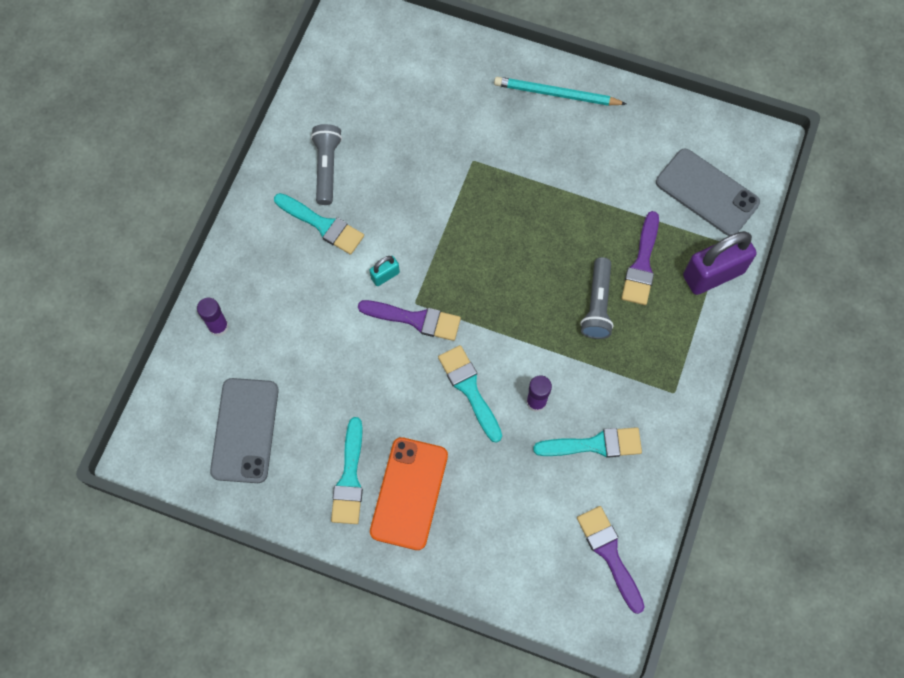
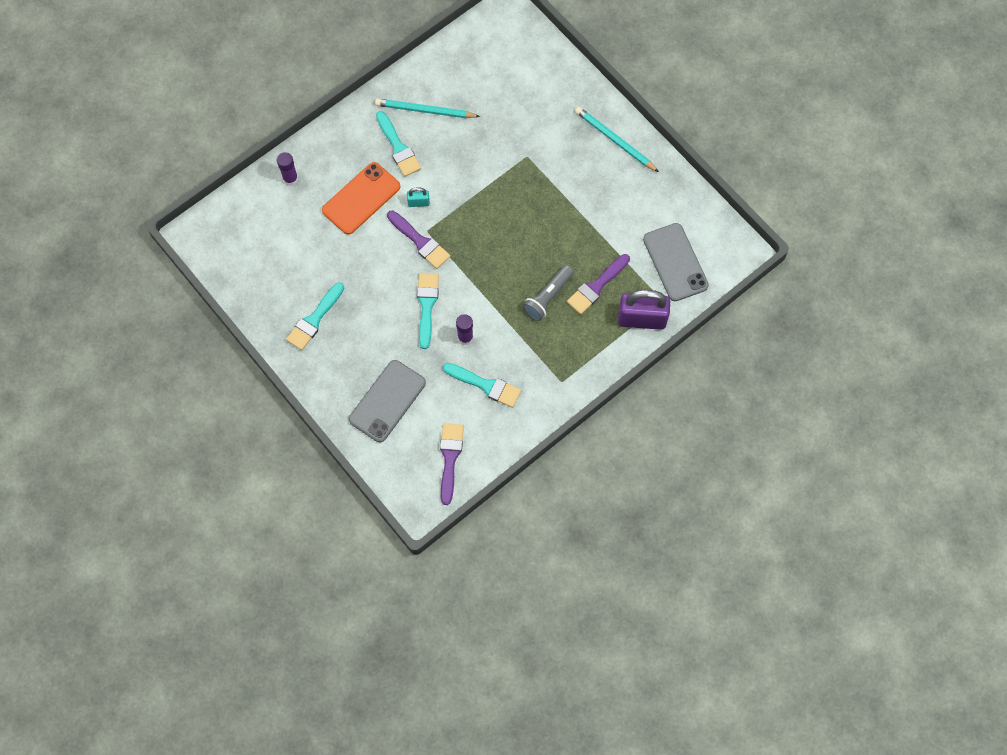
camera: 30 degrees right, 0 degrees up
(245, 430) = (267, 254): grey phone -> grey phone (387, 401)
(327, 168) = (425, 110): grey flashlight -> turquoise pencil
(409, 493) = (346, 349): orange phone -> orange phone (361, 198)

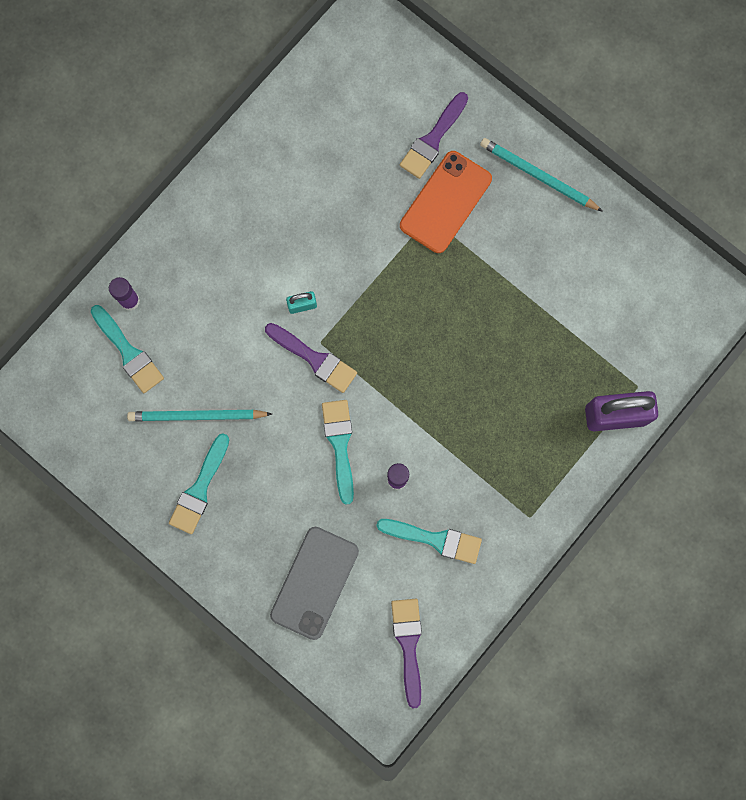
camera: 10 degrees left, 10 degrees up
(361, 198) = (227, 312): orange phone -> orange phone (445, 202)
(398, 147) = (261, 233): turquoise brush -> turquoise brush (128, 352)
(425, 110) = (286, 176): turquoise pencil -> turquoise pencil (197, 416)
(548, 297) = (492, 406): grey flashlight -> none
(597, 286) = (551, 380): purple brush -> purple brush (433, 139)
(675, 262) = (644, 331): grey phone -> none

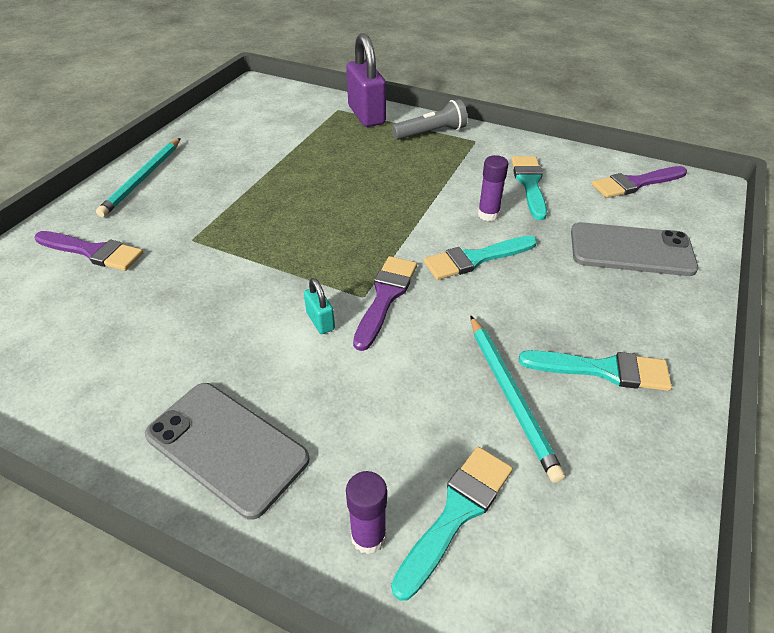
camera: 105 degrees left, 35 degrees down
(210, 230) = (226, 447): none -> grey phone
(445, 202) = (173, 231): orange phone -> none
(558, 475) = (431, 133): none -> grey flashlight

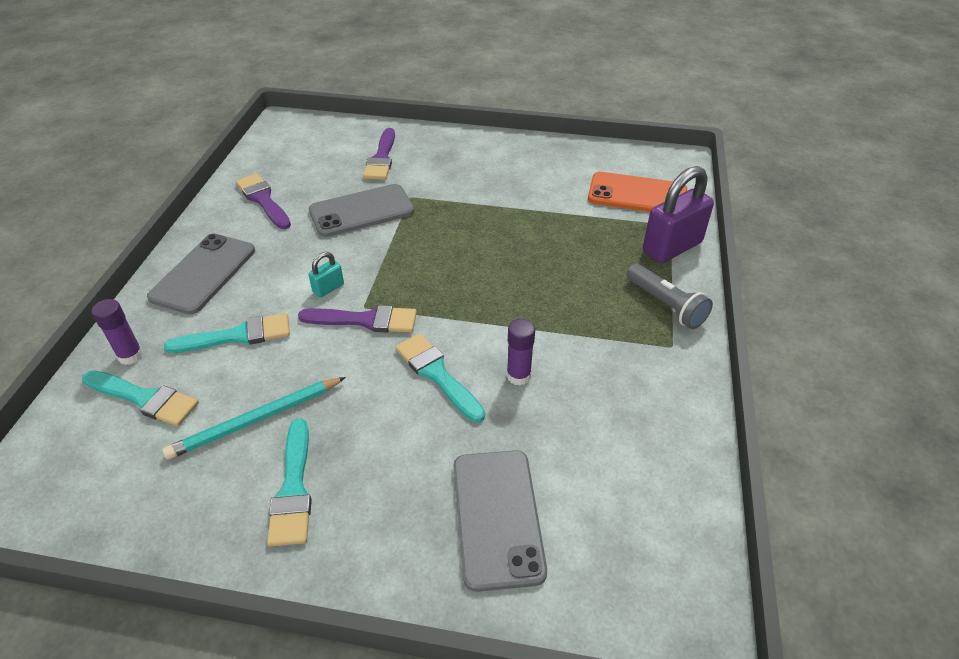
camera: 75 degrees right, 0 degrees up
(143, 179) = (481, 149): turquoise pencil -> none
(191, 280) = (362, 211): none -> grey phone
(289, 113) = (637, 195): none -> orange phone
(530, 184) = (598, 407): turquoise brush -> turquoise brush (237, 336)
(635, 183) = (657, 526): purple brush -> purple brush (263, 200)

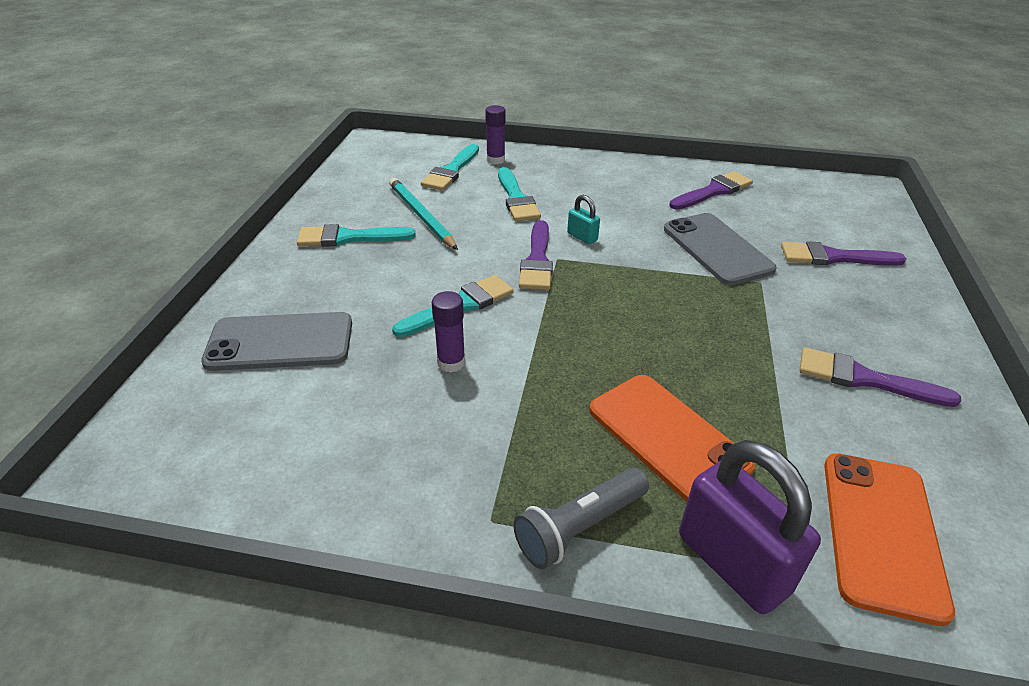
camera: 90 degrees right, 5 degrees down
(203, 273) = (594, 175): grey phone -> none
(518, 174) = (865, 379): none -> purple brush
(583, 261) = (668, 437): none -> orange phone

